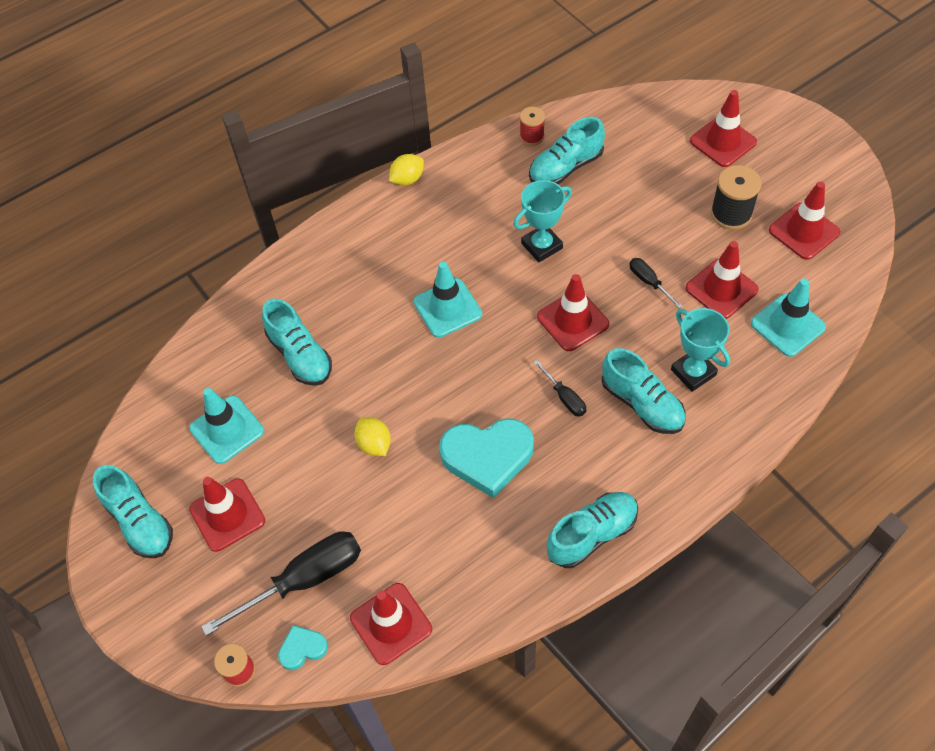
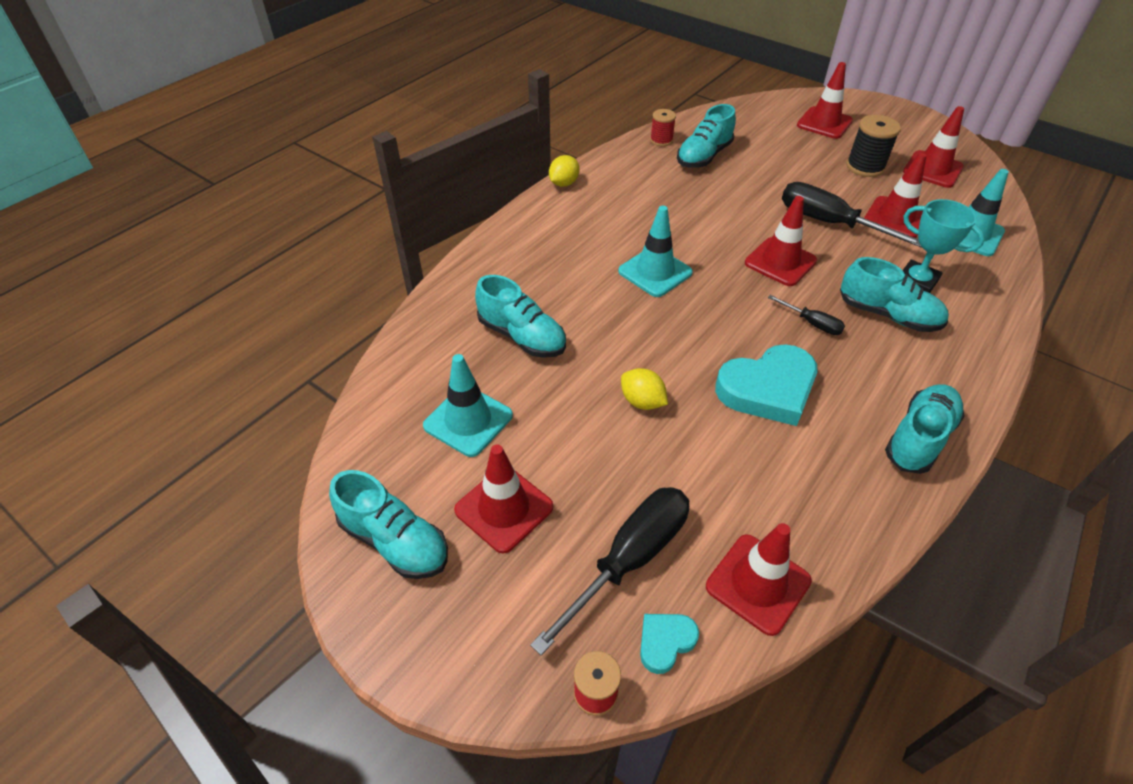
camera: 20 degrees left, 10 degrees down
(542, 246) = (716, 212): turquoise trophy -> none
(649, 282) = (829, 223): black screwdriver -> black screwdriver, size x2.04

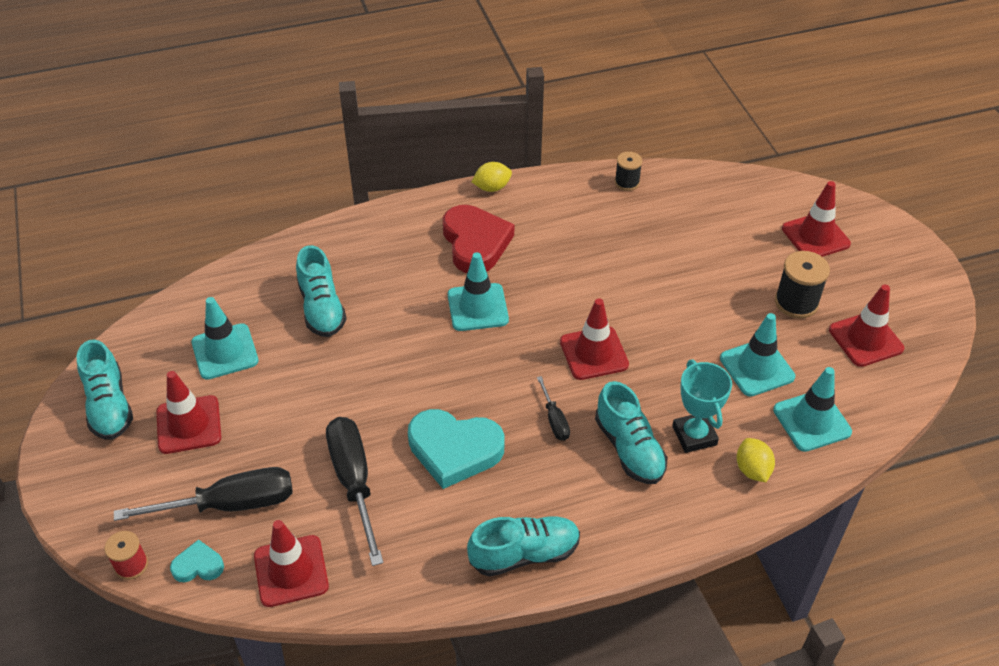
camera: 35 degrees right, 0 degrees up
(597, 227) = (475, 243): none -> red heart
(642, 401) = (352, 405): yellow lemon -> yellow lemon (752, 470)
(661, 140) = (627, 182): red spool -> black spool
(704, 156) = (648, 217): turquoise shoe -> none
(829, 223) = (685, 341): black screwdriver -> black screwdriver (354, 482)
(895, 218) = (757, 368): red traffic cone -> turquoise traffic cone

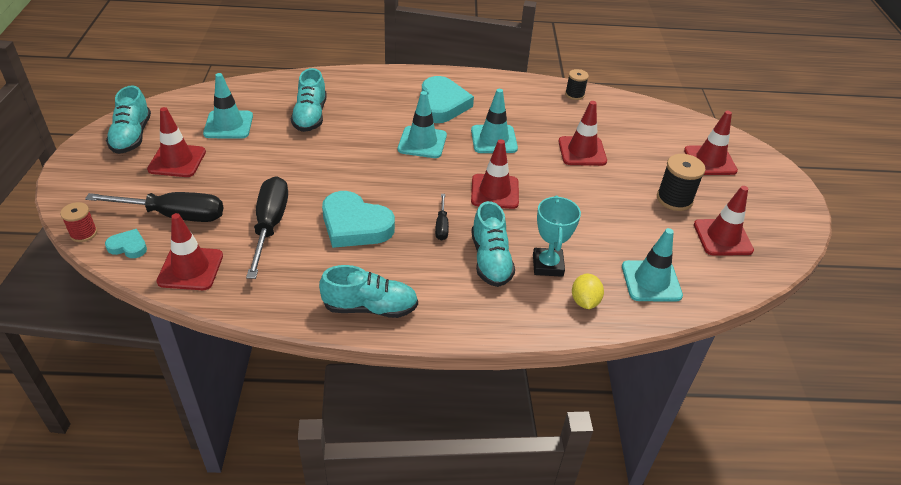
camera: 15 degrees right, 5 degrees down
(475, 243) = (442, 104): red heart -> turquoise heart
(492, 187) = (472, 75): yellow lemon -> none
(669, 265) = (582, 151): none -> red traffic cone
(757, 368) = (621, 233): turquoise traffic cone -> turquoise traffic cone (494, 139)

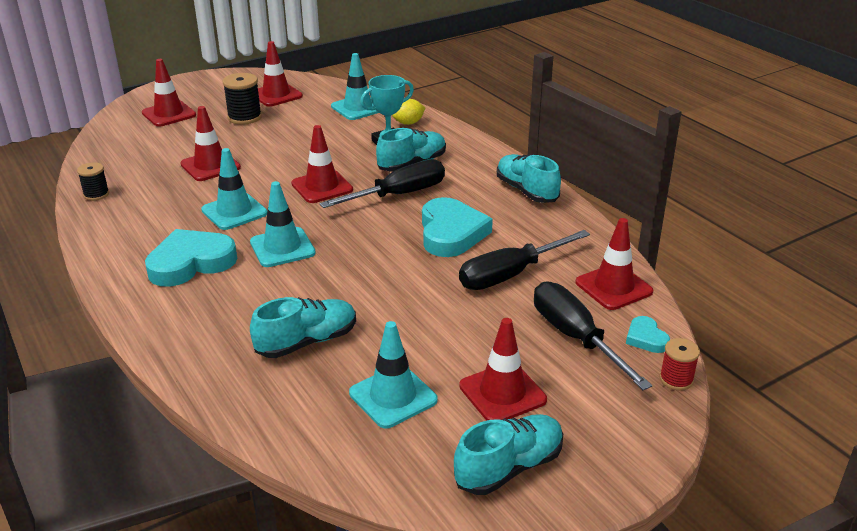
camera: 120 degrees left, 10 degrees down
(441, 226) = (398, 195): black screwdriver -> black screwdriver, size x2.04

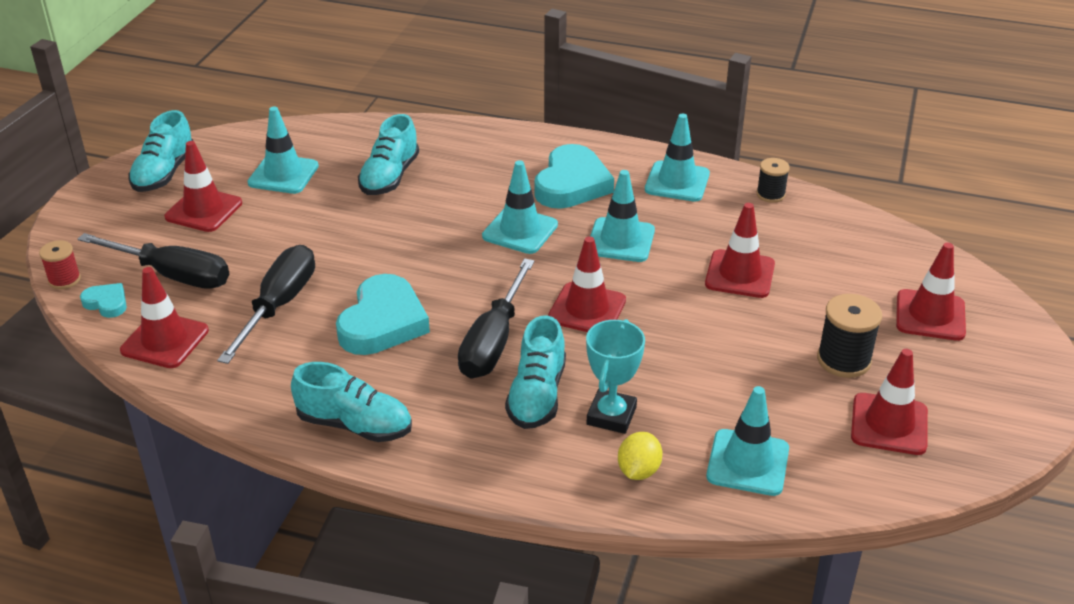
camera: 140 degrees right, 5 degrees up
(126, 229) = (677, 182): none -> turquoise traffic cone
(451, 233) = (383, 322): turquoise heart -> turquoise heart turned 120 degrees counterclockwise

